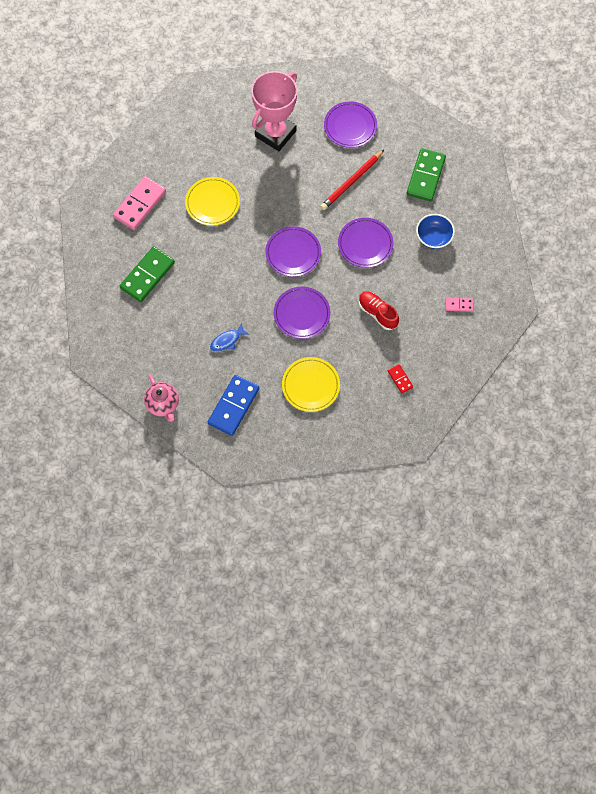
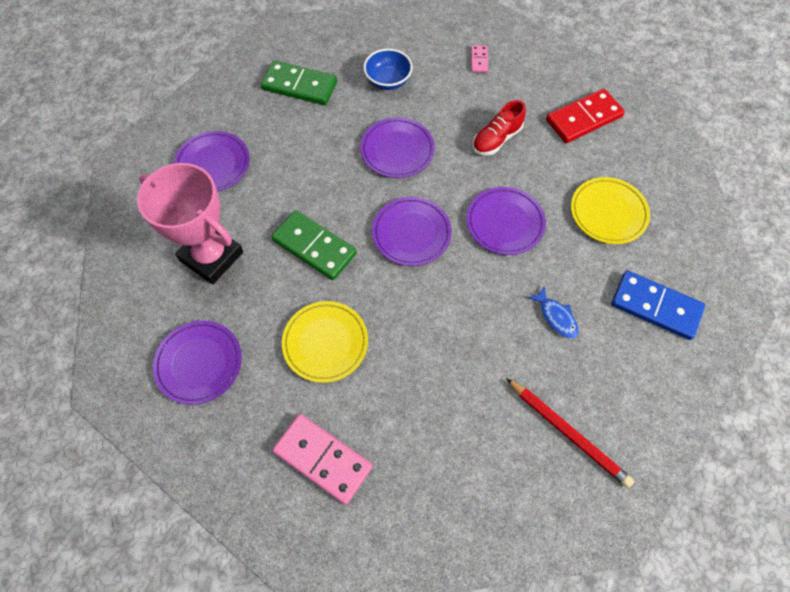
camera: 90 degrees left, 5 degrees down
(147, 275) = (455, 440): green domino -> green domino (314, 247)
(163, 404) = (672, 405): pink teapot -> none
(201, 135) = (199, 363): none -> purple plate
(351, 181) = (301, 164): red pencil -> red pencil (567, 433)
(400, 379) = (584, 118): red domino -> red domino, size x2.04

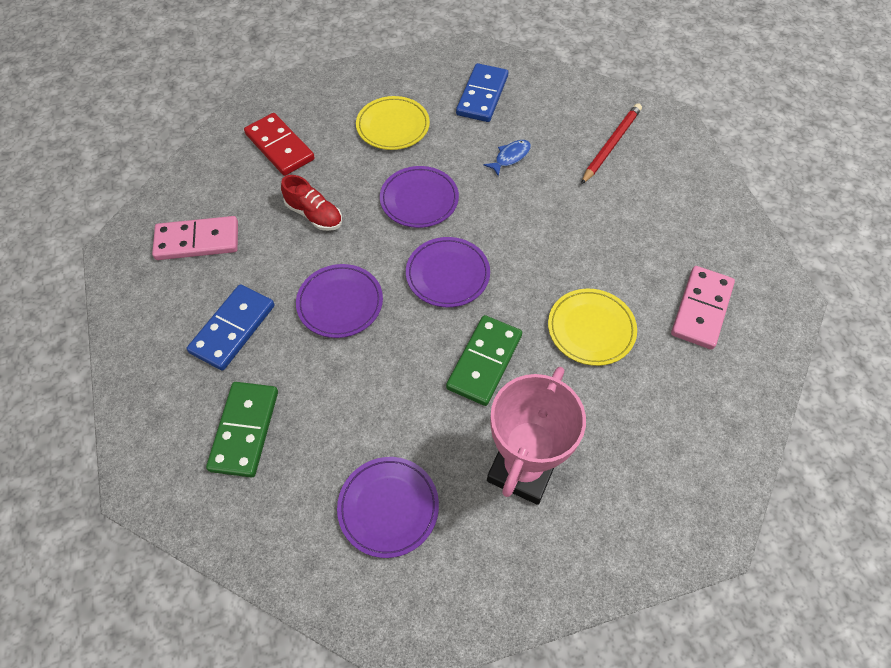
camera: 100 degrees left, 5 degrees down
(199, 363) = (652, 443): purple plate -> none
(388, 81) = (233, 329): blue bowl -> blue domino
(479, 60) = (197, 241): pink domino -> pink domino, size x2.04

